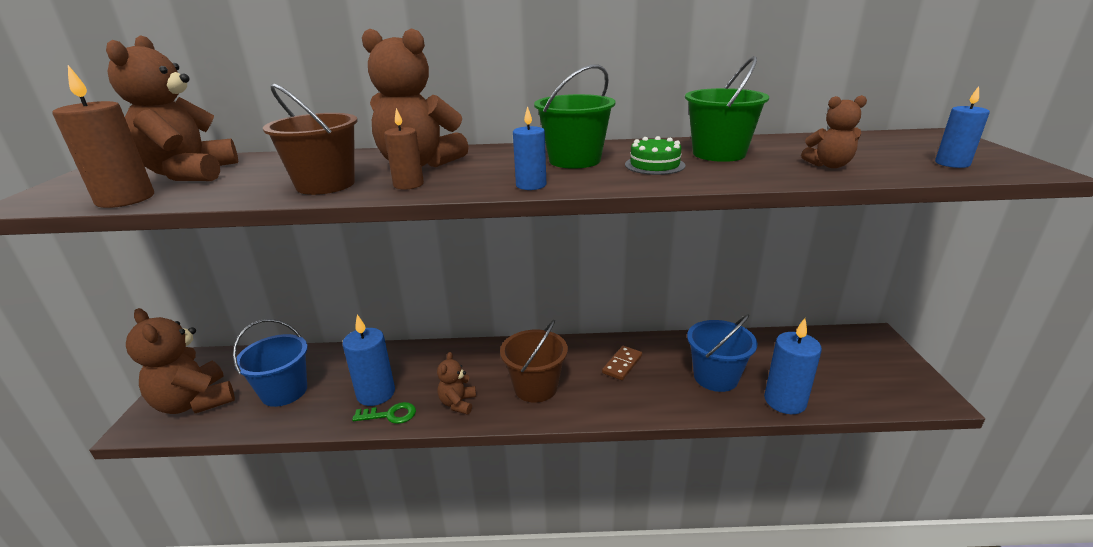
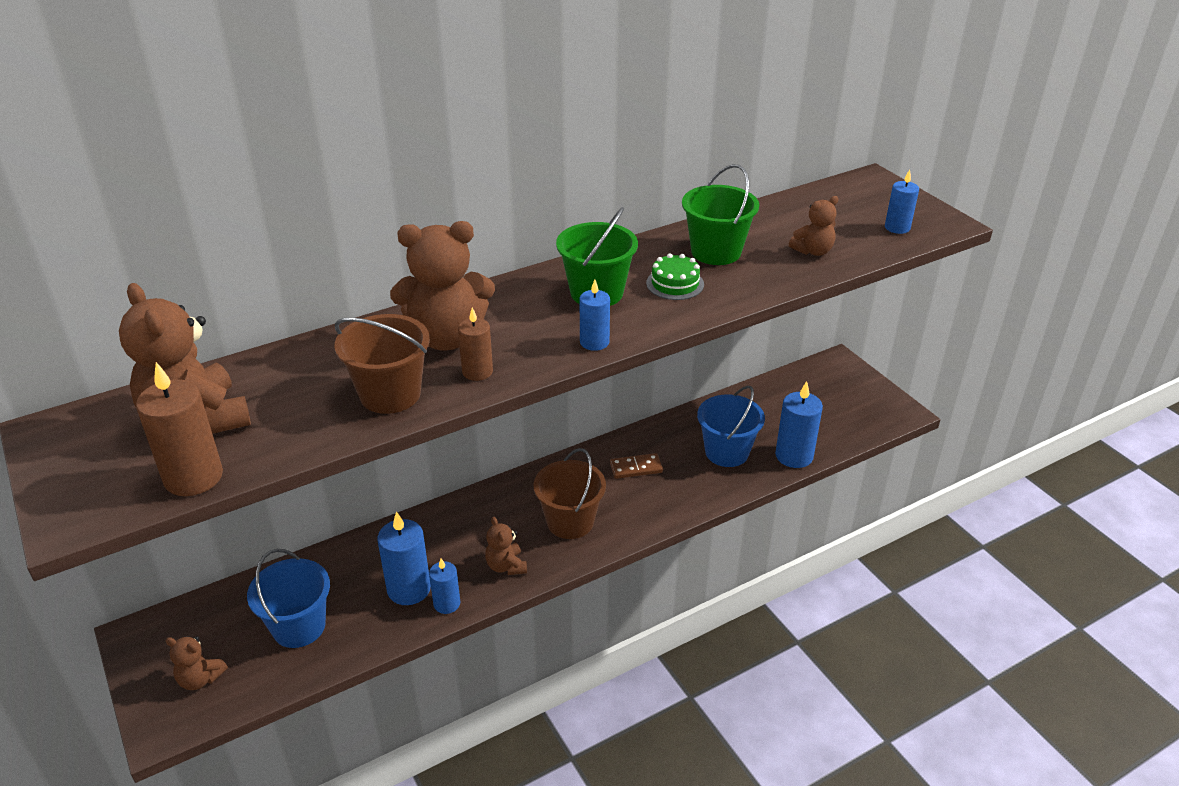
camera: 30 degrees left, 10 degrees up
(195, 402) = (200, 679): brown teddy bear -> brown teddy bear, size x0.51
(390, 415) = (447, 603): green key -> blue candle
(622, 364) = (636, 468): brown domino -> brown domino turned 75 degrees clockwise

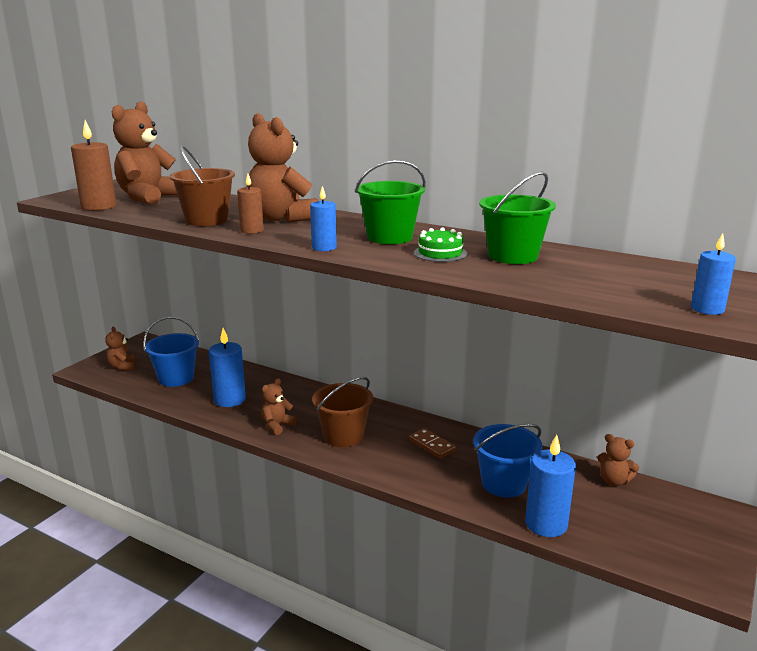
camera: 60 degrees right, 15 degrees down
(447, 603) = (226, 416): blue candle -> none
(813, 251) = (583, 284): brown teddy bear -> brown teddy bear (614, 481)

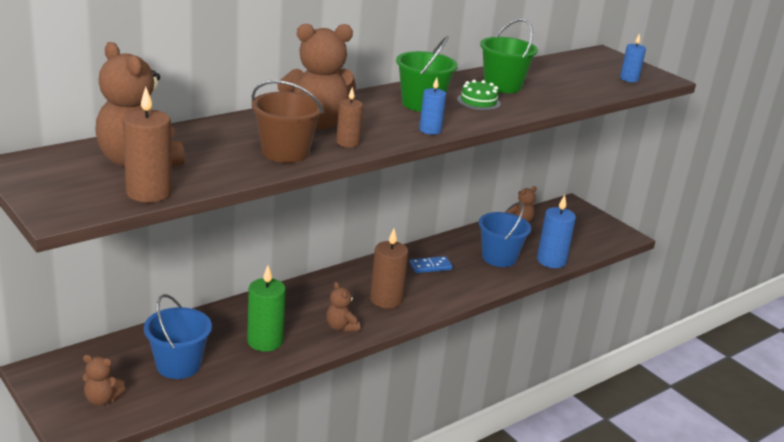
camera: 70 degrees left, 5 degrees up
(230, 399) = (265, 341): blue candle -> green candle
(343, 436) = (386, 299): brown bucket -> brown candle
(431, 445) = (430, 266): brown domino -> blue domino

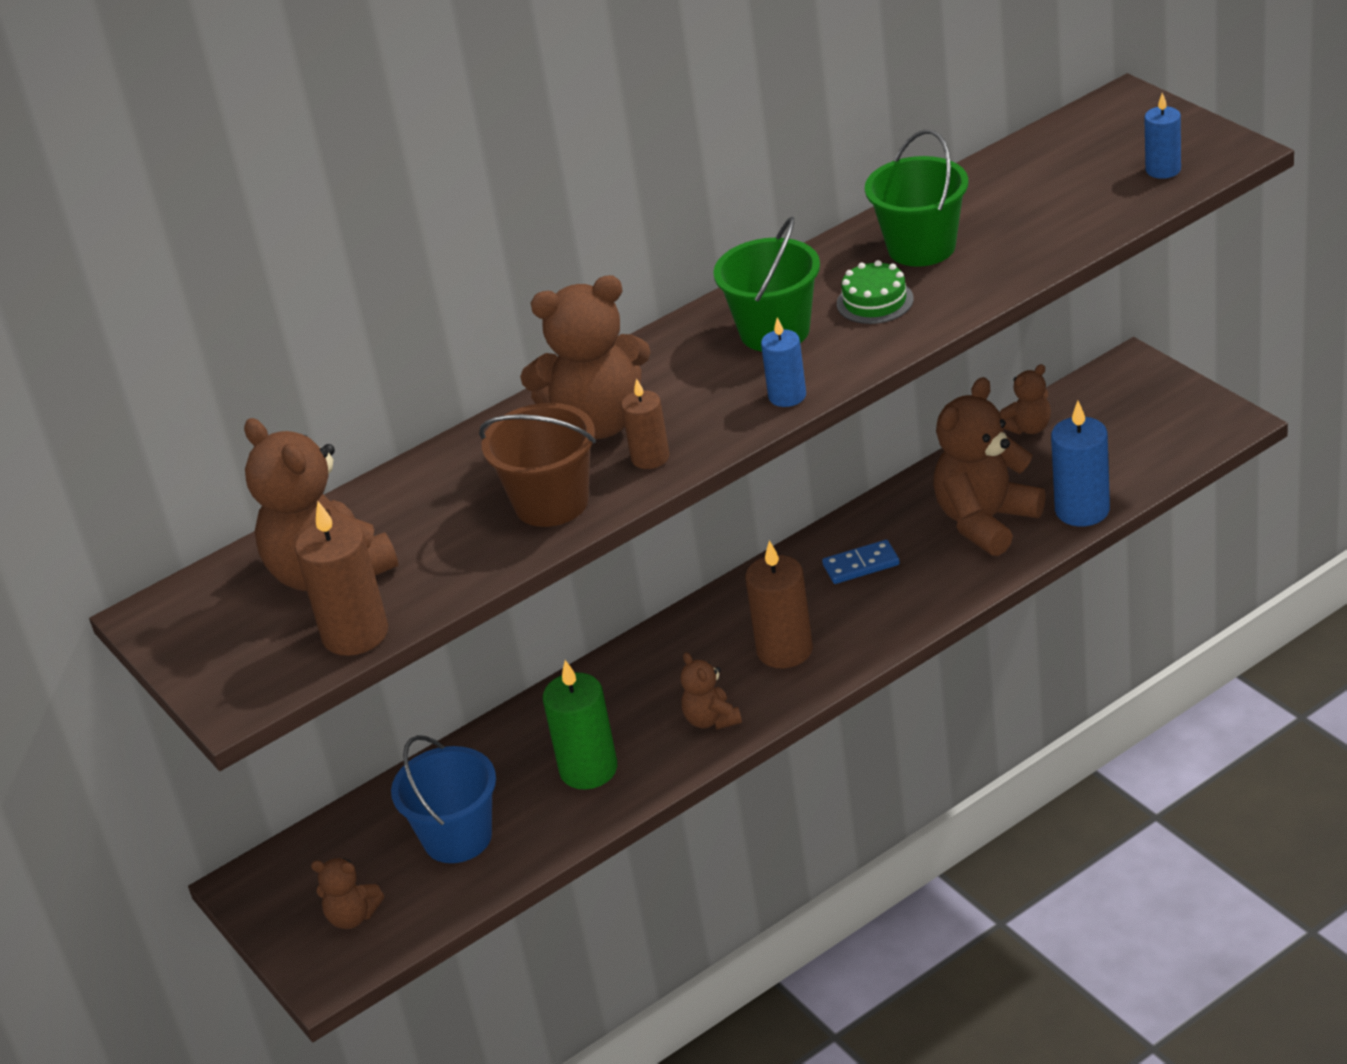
camera: 10 degrees right, 10 degrees up
(499, 258) = (986, 521): blue bucket -> brown teddy bear

